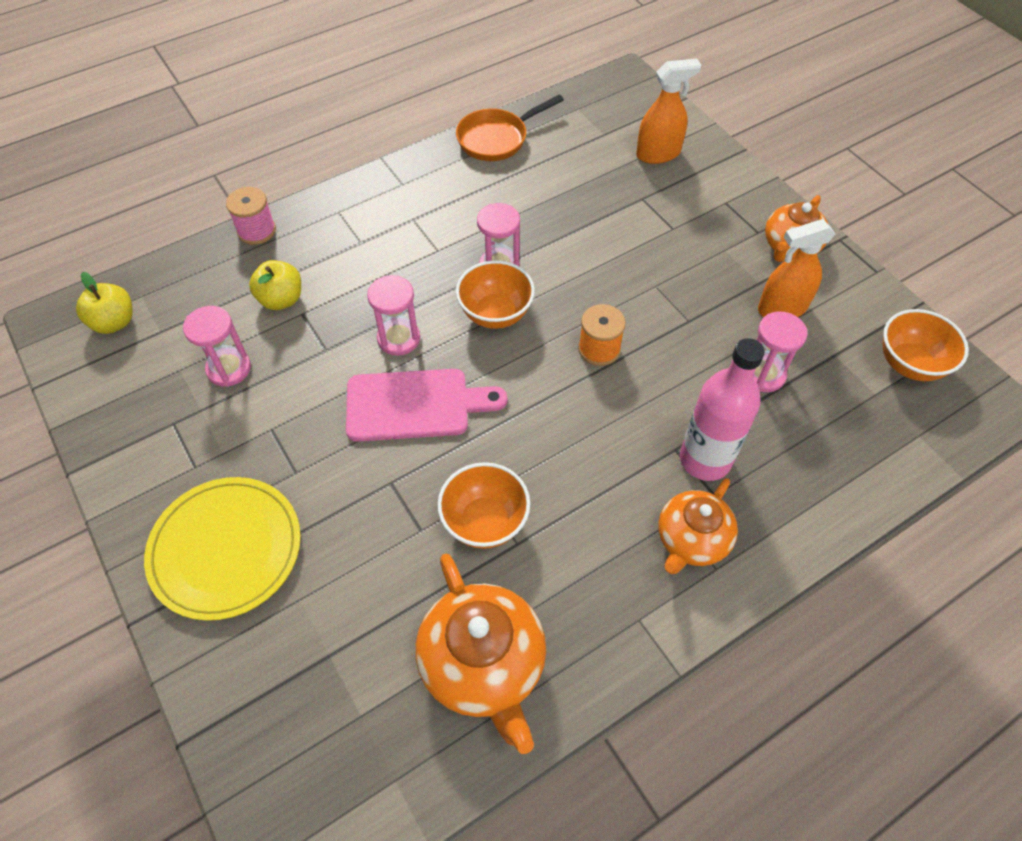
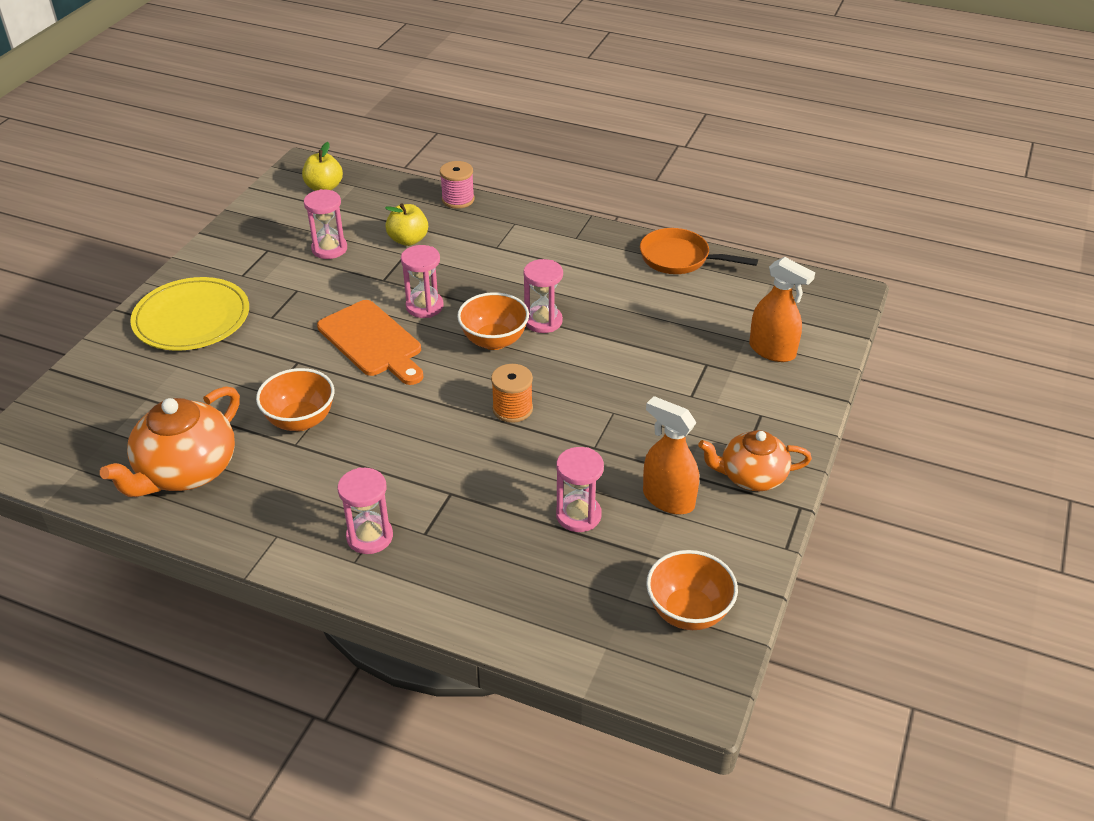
camera: 55 degrees right, 15 degrees down
(415, 405) = (372, 342): pink cutting board -> orange cutting board
(691, 540) = (369, 537): orange teapot -> pink hourglass
(705, 459) = (455, 514): pink bottle -> none

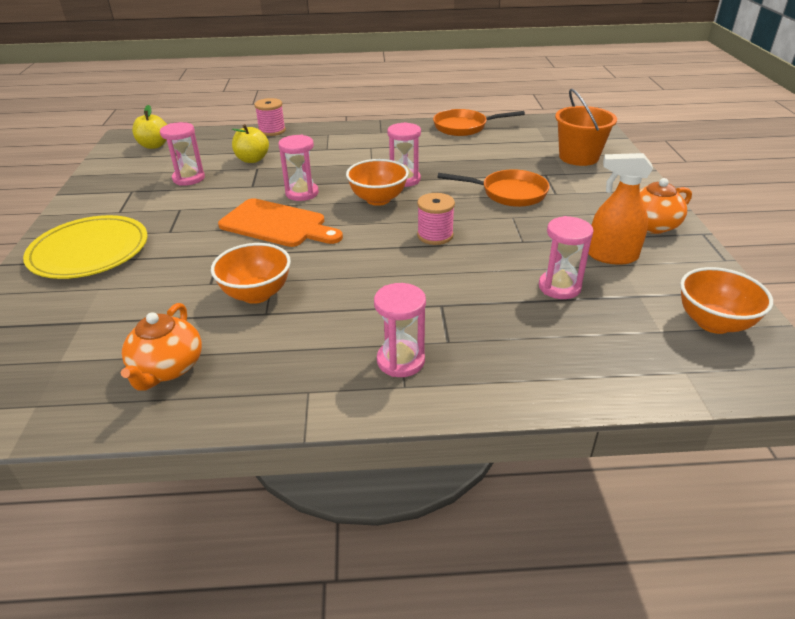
camera: 25 degrees left, 5 degrees down
(186, 471) = (167, 368): orange teapot -> orange teapot, size x0.66
(512, 409) = (435, 235): orange spool -> pink spool
(638, 378) = (508, 193): none -> orange pan
(772, 350) = (578, 157): orange spray bottle -> orange bucket

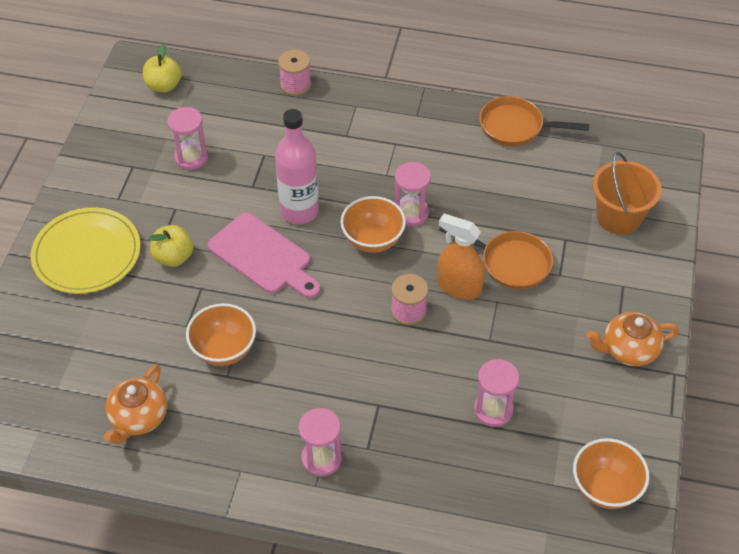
camera: 15 degrees right, 15 degrees up
(252, 159) = (262, 138): yellow apple -> yellow apple (173, 257)
(277, 224) = (263, 256): orange cutting board -> pink cutting board
(302, 193) = (299, 211): pink hourglass -> pink bottle
(611, 256) = (564, 382): orange spray bottle -> orange spray bottle (458, 287)

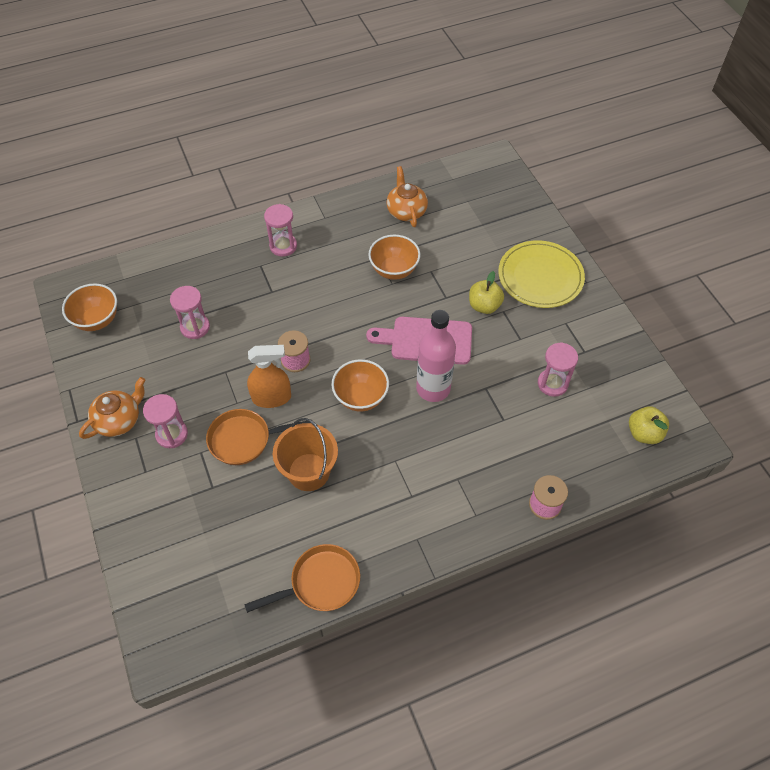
camera: 145 degrees right, 5 degrees up
(411, 213) = (349, 437): pink hourglass -> pink hourglass (172, 434)
(618, 217) = (177, 537): orange bucket -> orange bucket (309, 472)

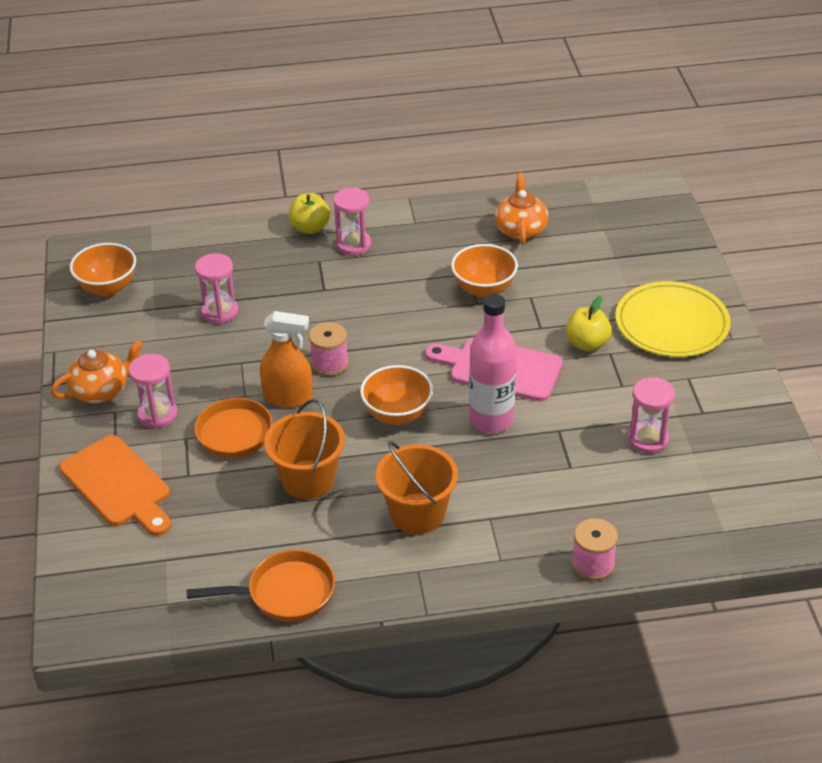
camera: 15 degrees right, 15 degrees down
(158, 508) = (118, 485): none -> orange cutting board
(402, 486) = (417, 513): none -> orange bucket
(644, 433) = (751, 512): yellow apple -> yellow apple (310, 228)

